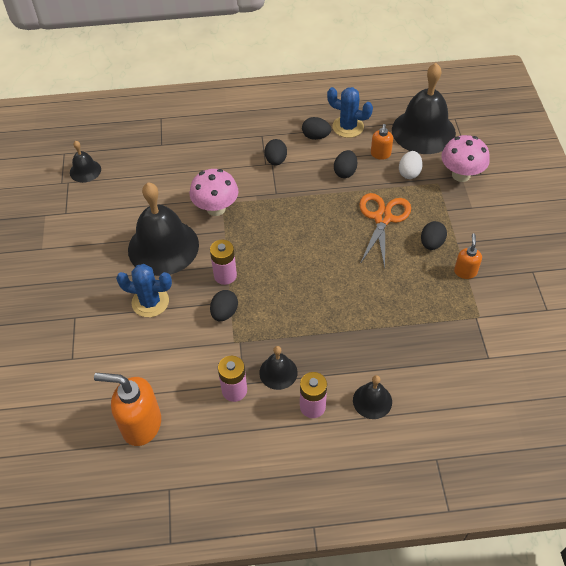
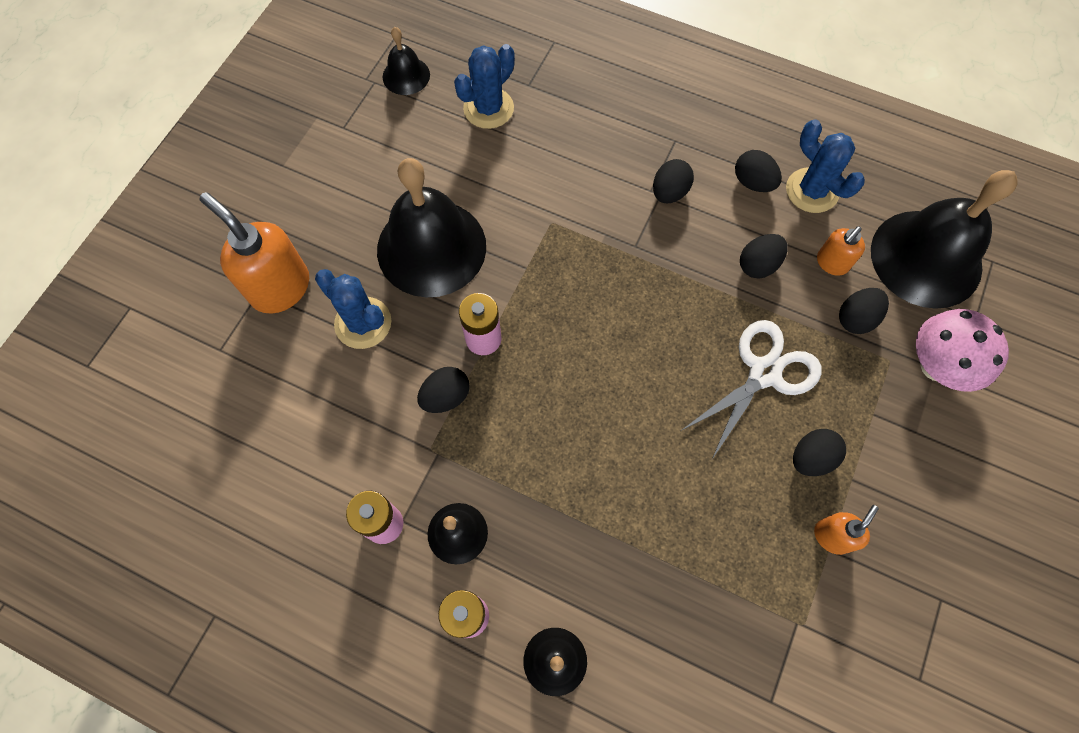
camera: 30 degrees right, 15 degrees up
(141, 425) = (239, 500): orange soap dispenser -> orange soap dispenser (280, 287)
(146, 165) = (488, 108): none -> blue cactus
(216, 208) = (537, 226): pink mushroom -> none
(382, 218) = (764, 373): orange scissors -> white scissors
(409, 173) = (856, 318): white egg -> black egg

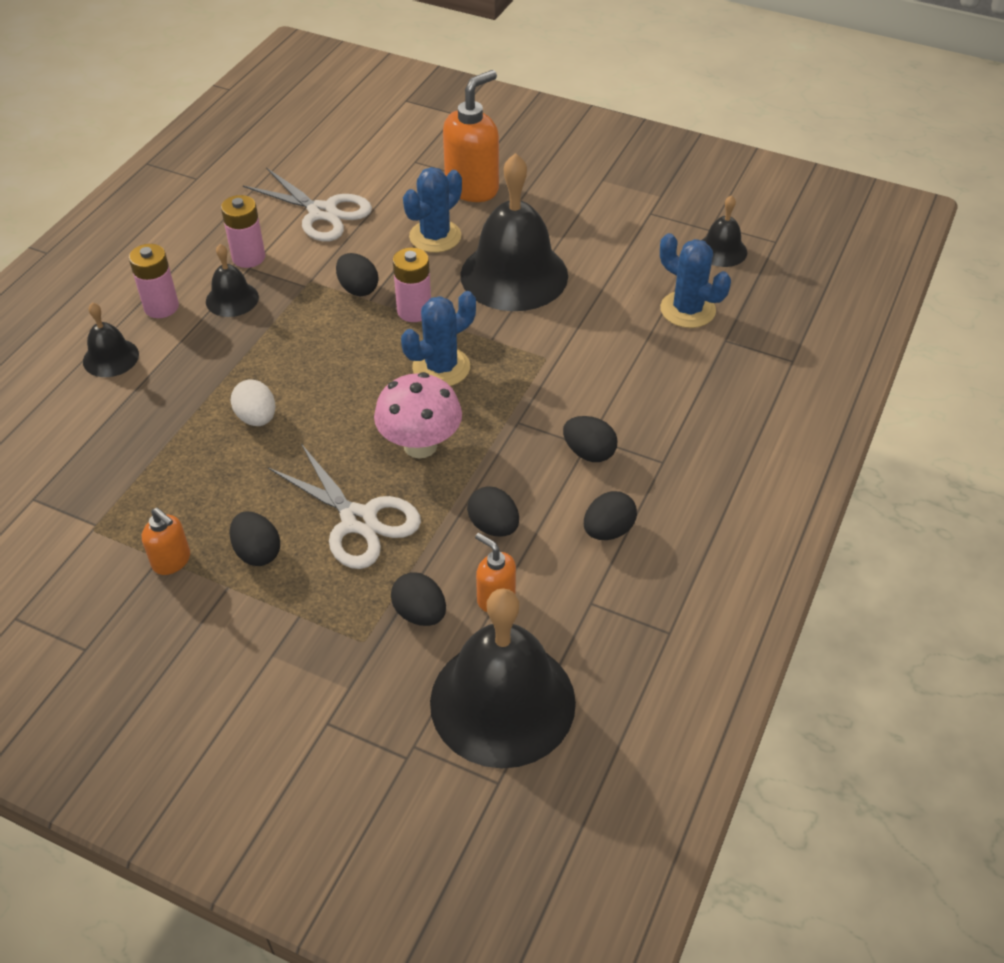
camera: 90 degrees right, 20 degrees down
(306, 447) = (322, 212): none -> white scissors
(642, 480) = (257, 418): none -> white egg
(812, 191) = (600, 589): blue cactus -> blue cactus (441, 367)
(936, 366) = (351, 688): pink mushroom -> pink mushroom (420, 445)

